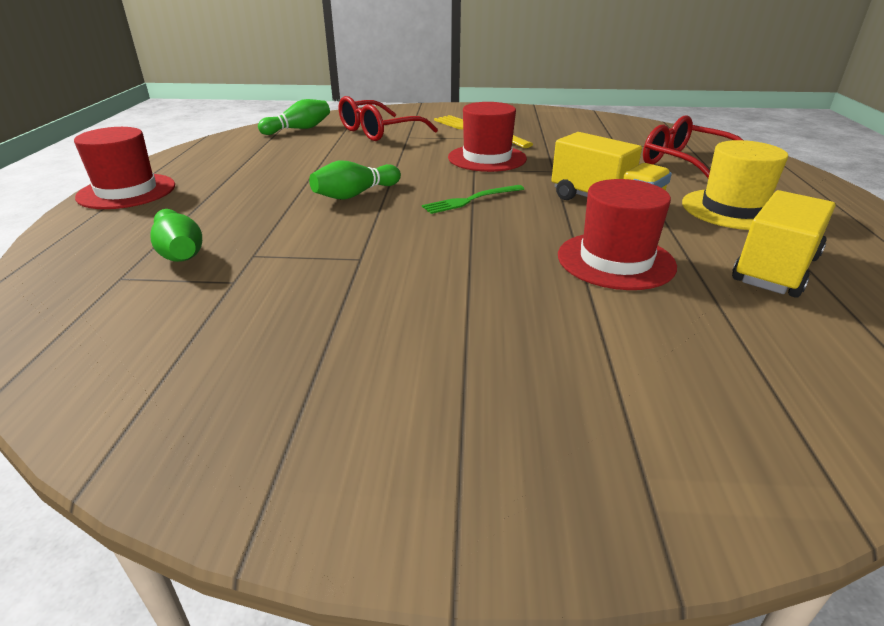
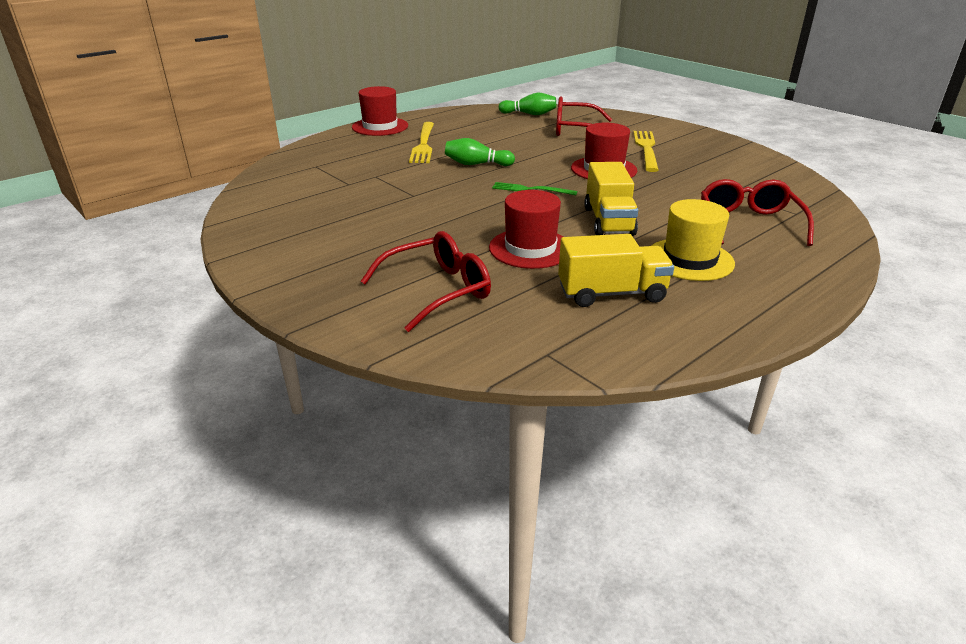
camera: 45 degrees right, 0 degrees up
(180, 251) = (352, 163): green bowling pin -> none
(239, 194) = (423, 144): none -> yellow fork
(663, 366) = (436, 290): none -> red glasses

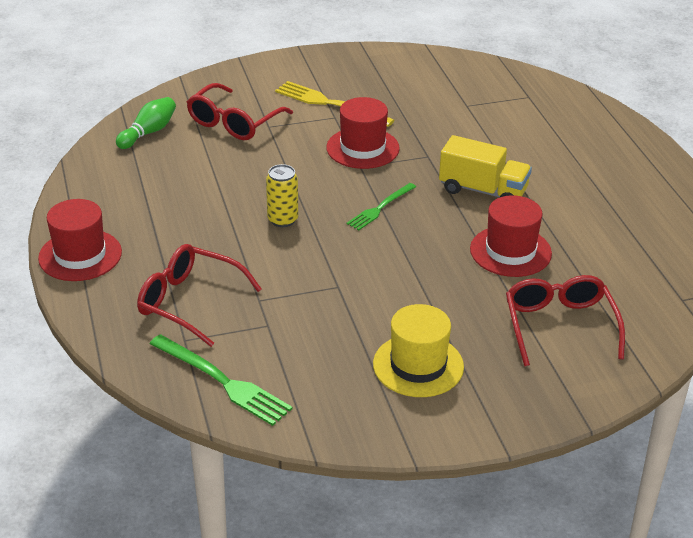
camera: 65 degrees left, 5 degrees up
(277, 183) = (222, 381): none -> green fork
(423, 144) = (183, 238): yellow fork -> none
(476, 164) = (282, 220): green bowling pin -> yellow can
(611, 293) = (611, 238): yellow truck -> none
(689, 259) = (577, 180): yellow hat -> yellow hat (418, 365)
(748, 223) = (533, 126): red glasses -> red glasses (190, 302)

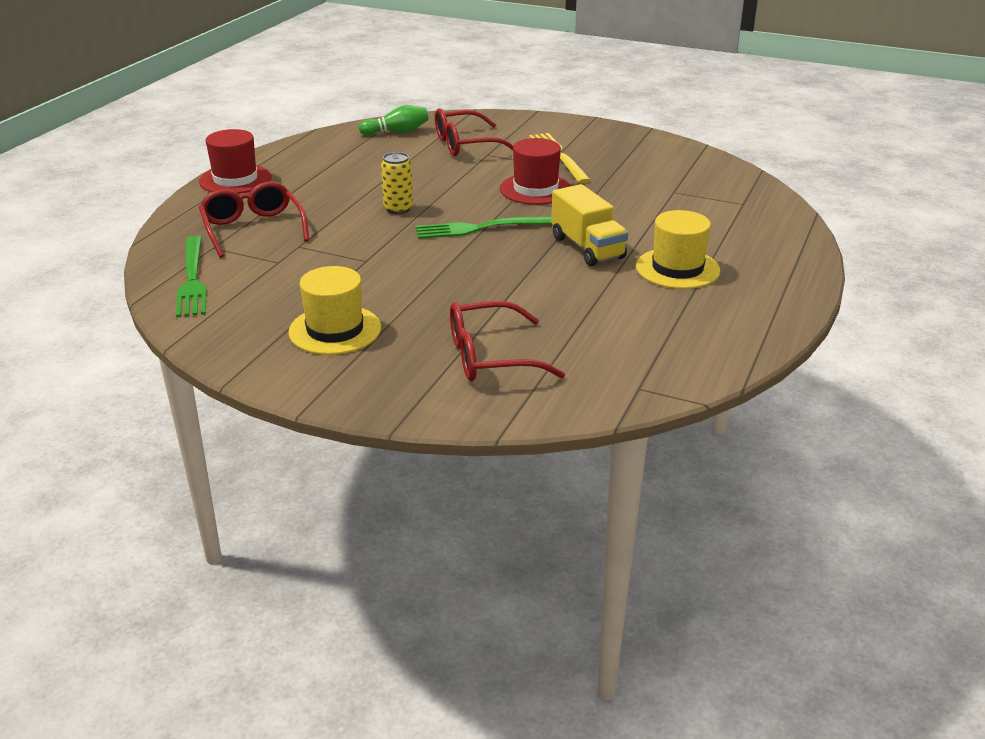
camera: 40 degrees right, 5 degrees down
(380, 208) = (483, 228): green fork -> green fork, size x1.56
(510, 251) = (539, 293): red hat -> none
(560, 326) = (491, 356): red glasses -> red glasses turned 135 degrees counterclockwise
(568, 181) = (677, 268): none -> yellow hat

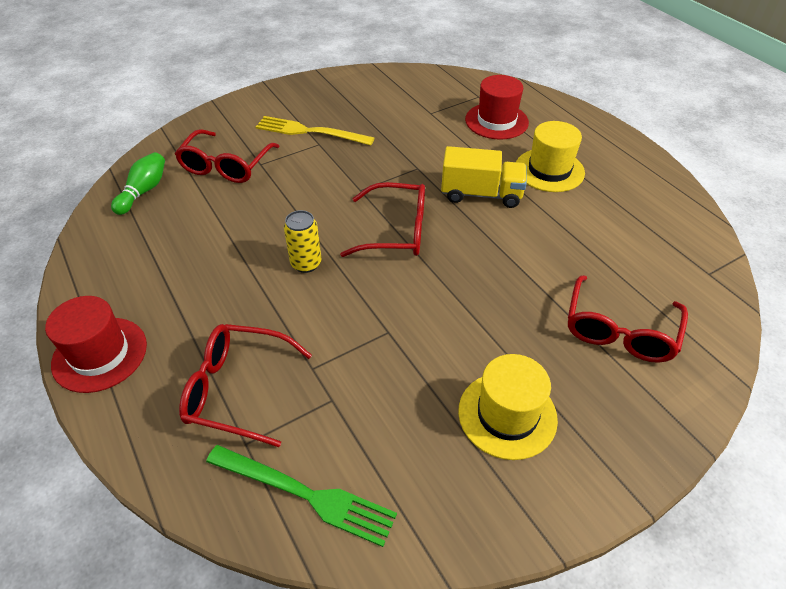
camera: 55 degrees left, 15 degrees up
(483, 228) = (395, 231): green fork -> red glasses
(535, 189) = (355, 171): red hat -> red hat (496, 121)

